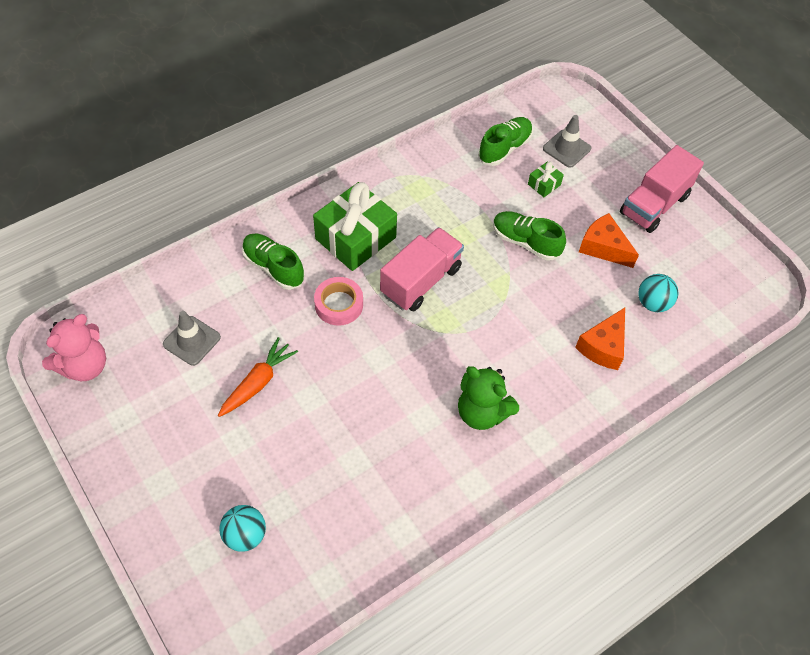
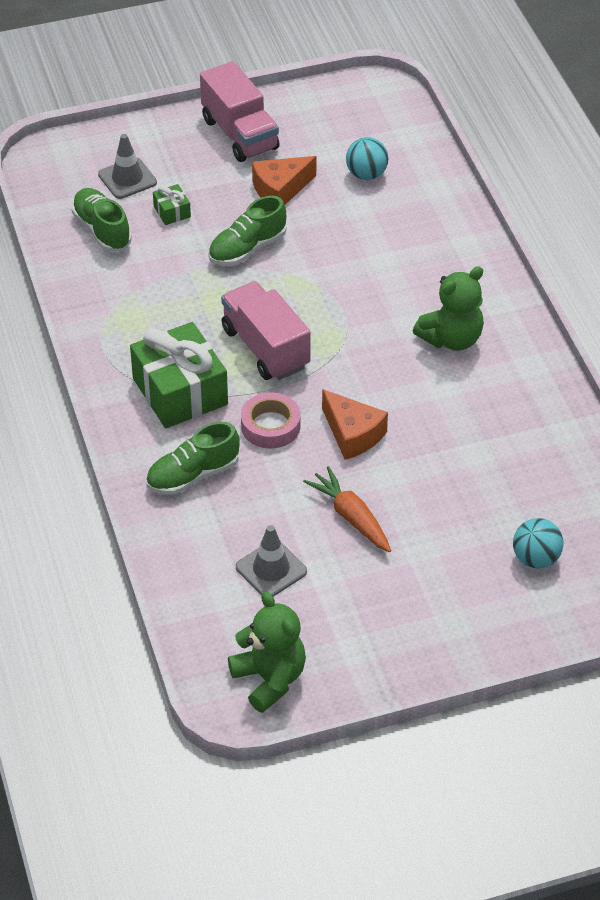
camera: 70 degrees left, 10 degrees down
(84, 366) = (269, 679): pink teddy bear -> green teddy bear
(603, 346) = (405, 226): orange cheese -> orange cheese (352, 434)

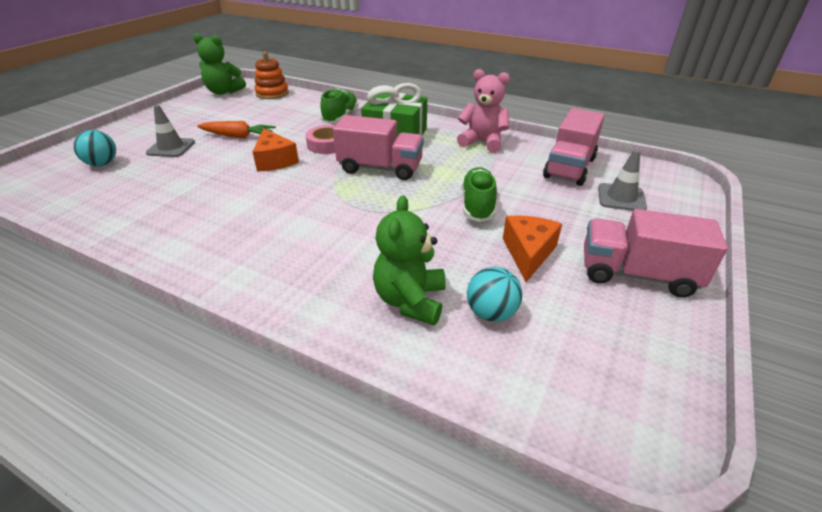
camera: 135 degrees right, 10 degrees down
(102, 230) = (569, 168): green shoe -> pink truck
(114, 315) = (482, 142): none -> pink teddy bear
(172, 212) = (559, 197): green gift -> none
(207, 617) = (272, 93): none -> orange stacking toy
(271, 569) = (260, 111): grey traffic cone -> grey traffic cone (171, 148)
(352, 434) = (274, 160): orange cheese -> orange cheese turned 120 degrees counterclockwise
(451, 339) = (257, 232): green teddy bear -> green teddy bear (410, 301)

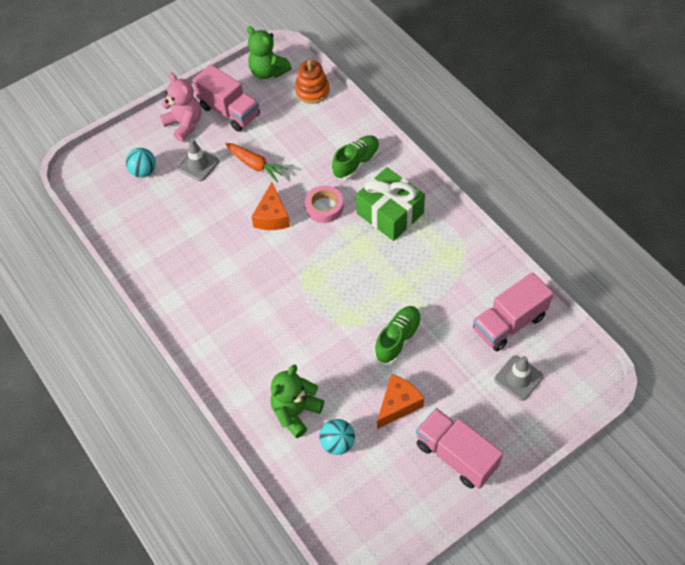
camera: 30 degrees right, 20 degrees up
(380, 168) = (350, 261): pink truck -> pink truck (229, 111)
(482, 142) = (460, 255): pink teddy bear -> pink teddy bear (184, 124)

